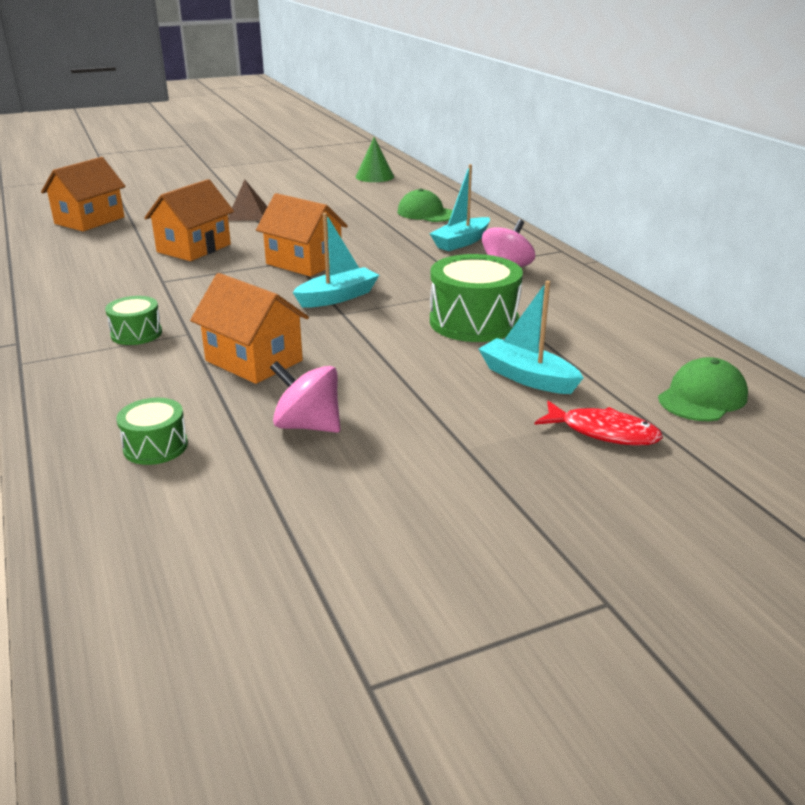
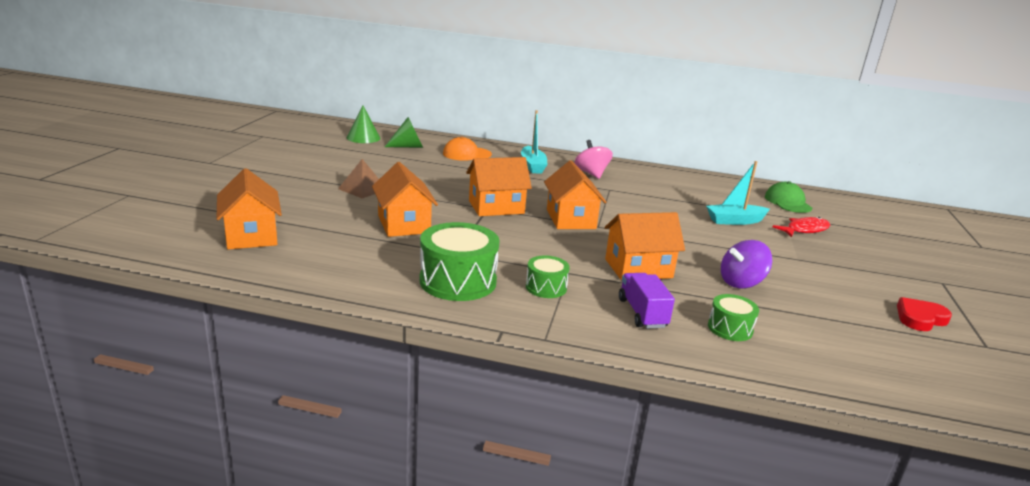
camera: 55 degrees left, 5 degrees down
(134, 390) = (642, 313): none -> purple truck
(308, 426) = (741, 282): pink spinning top -> purple spinning top
(337, 297) = (571, 219): turquoise boat -> orange house
(391, 193) = (408, 146): none -> green cone
(394, 595) = (920, 318): none -> red heart
(426, 213) = (466, 154): green cap -> orange cap
(474, 322) = (654, 205): green drum -> green drum (458, 281)

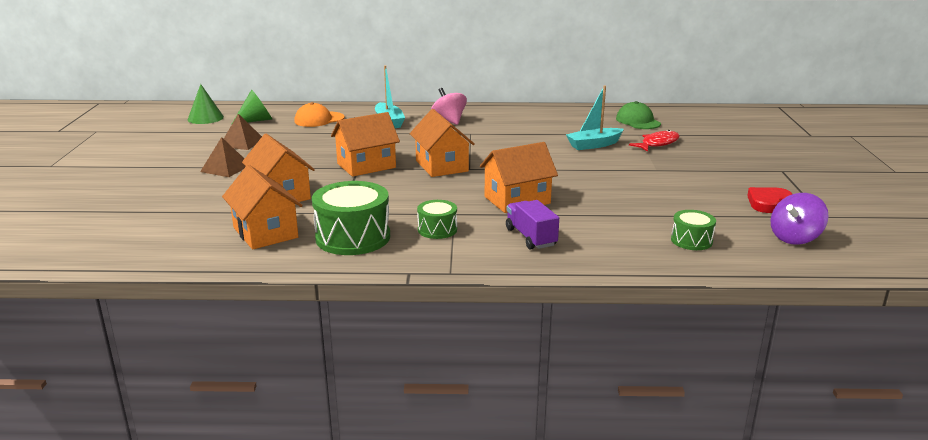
camera: 10 degrees left, 0 degrees up
(251, 235) = (130, 228): orange house -> orange house (265, 232)
(387, 166) = (242, 142): none -> brown pyramid
(730, 328) = (610, 237): green drum -> green drum (691, 240)
(741, 282) = (611, 198): purple spinning top -> purple spinning top (795, 238)

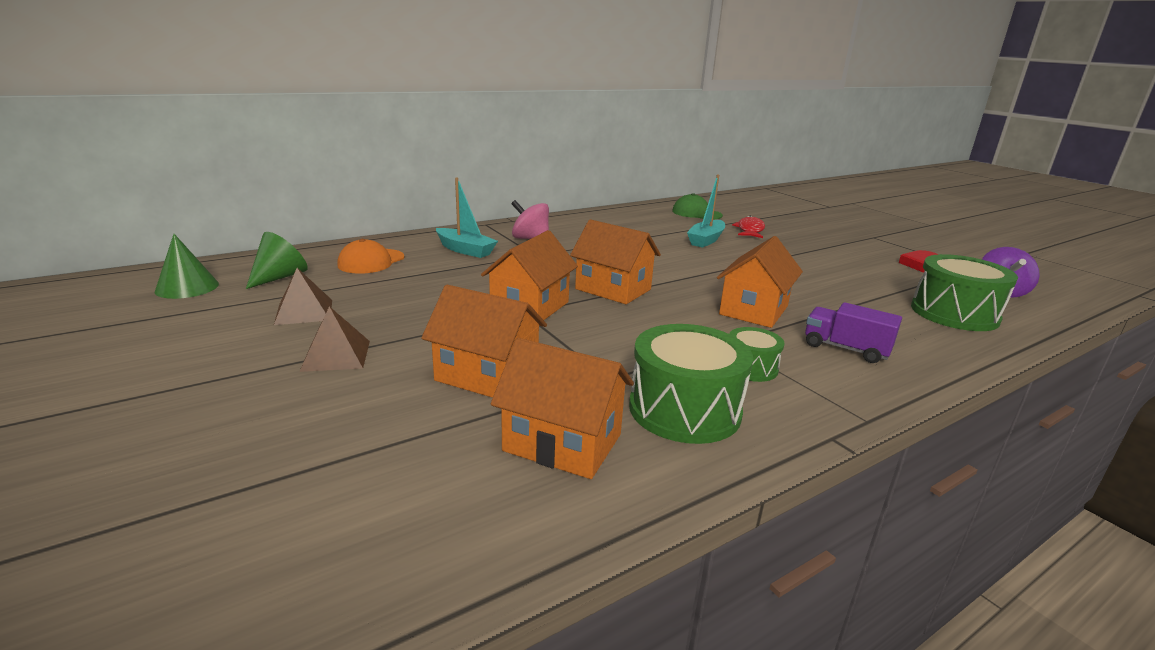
camera: 35 degrees left, 0 degrees up
(691, 240) = (954, 313): green drum -> green drum, size x1.85

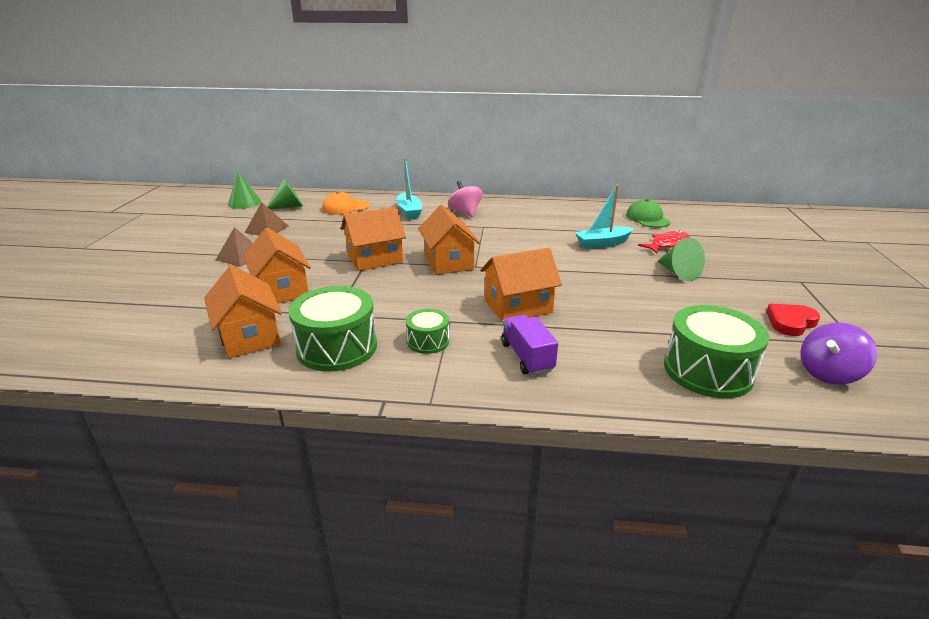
camera: 40 degrees right, 5 degrees up
(800, 250) = (678, 273): none -> green cone

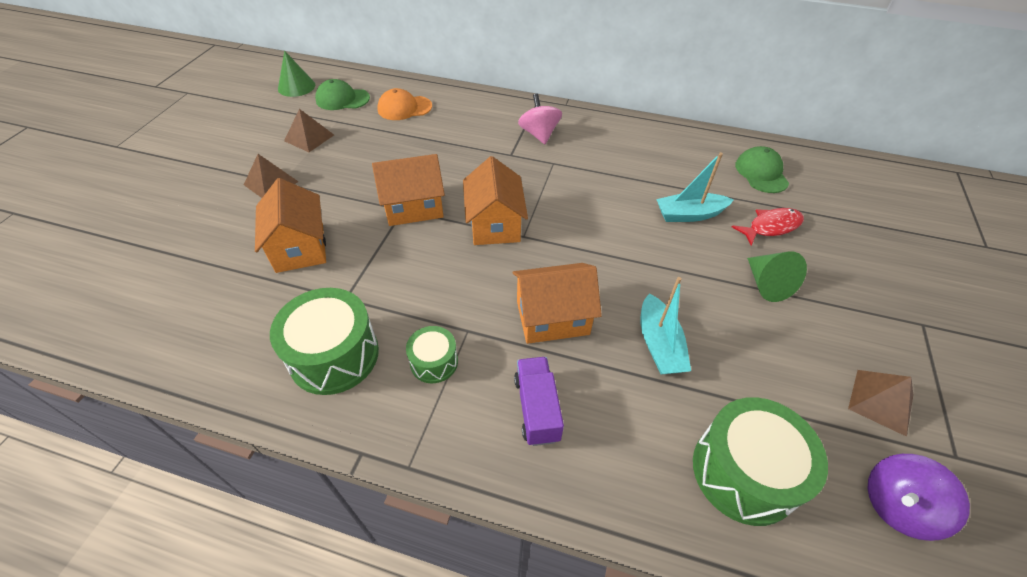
camera: 10 degrees right, 20 degrees up
(249, 336) = (248, 321): orange house -> none
(289, 206) = (342, 99): green cone -> green cap
(409, 212) = (474, 124): turquoise boat -> turquoise boat (659, 344)
(790, 322) = (881, 401): red heart -> brown pyramid

